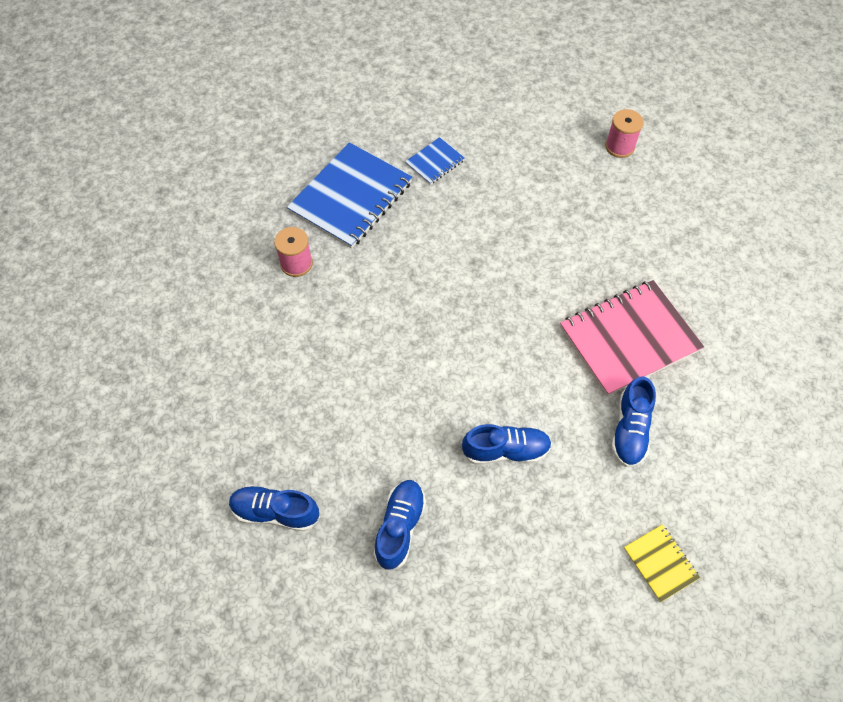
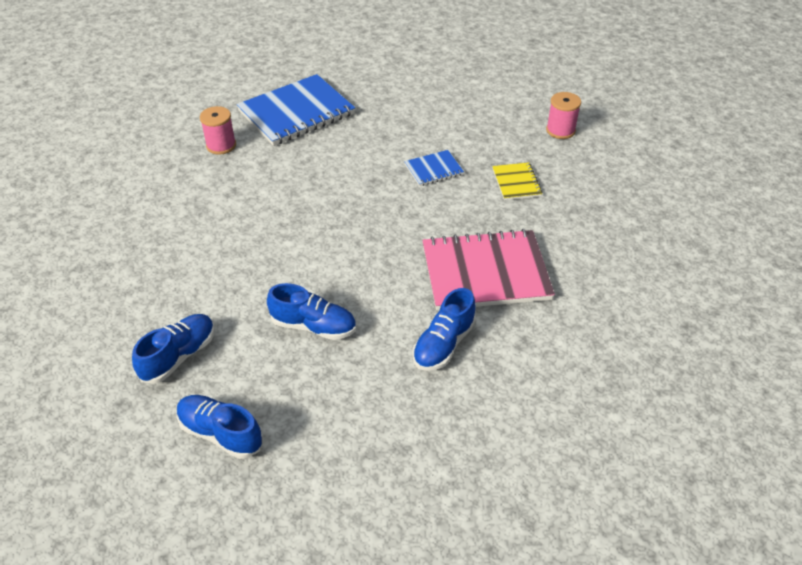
camera: 20 degrees right, 15 degrees down
(275, 512) = (81, 312): blue shoe -> blue shoe (220, 433)
(435, 162) = (383, 105): blue notebook -> blue notebook (433, 169)
(660, 563) = (409, 464): yellow notebook -> yellow notebook (516, 183)

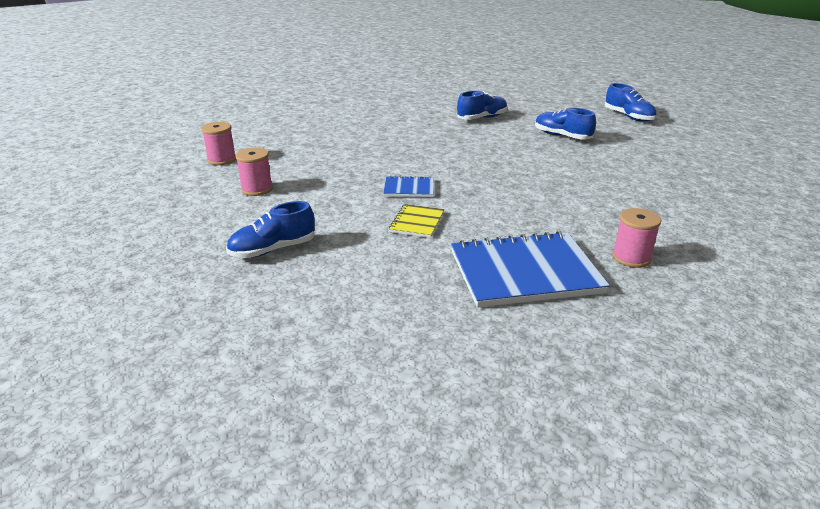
camera: 155 degrees left, 15 degrees down
(179, 356) = (658, 141): blue shoe -> blue shoe (273, 249)
(485, 272) = (428, 134): pink notebook -> none
(516, 183) = (348, 167): yellow notebook -> yellow notebook (417, 222)
(644, 156) = (222, 160): none -> pink spool

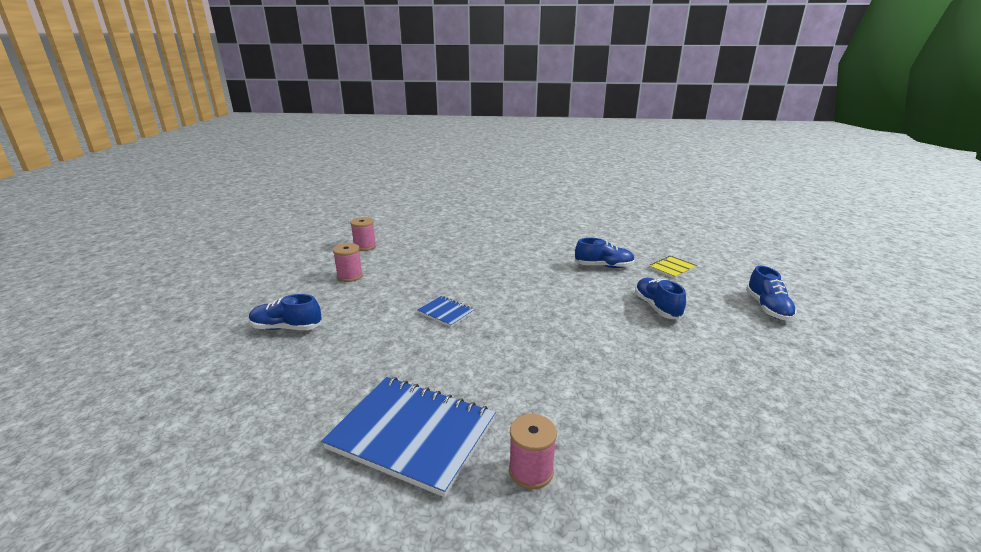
camera: 35 degrees right, 5 degrees down
(417, 222) = (405, 346): yellow notebook -> yellow notebook (672, 268)

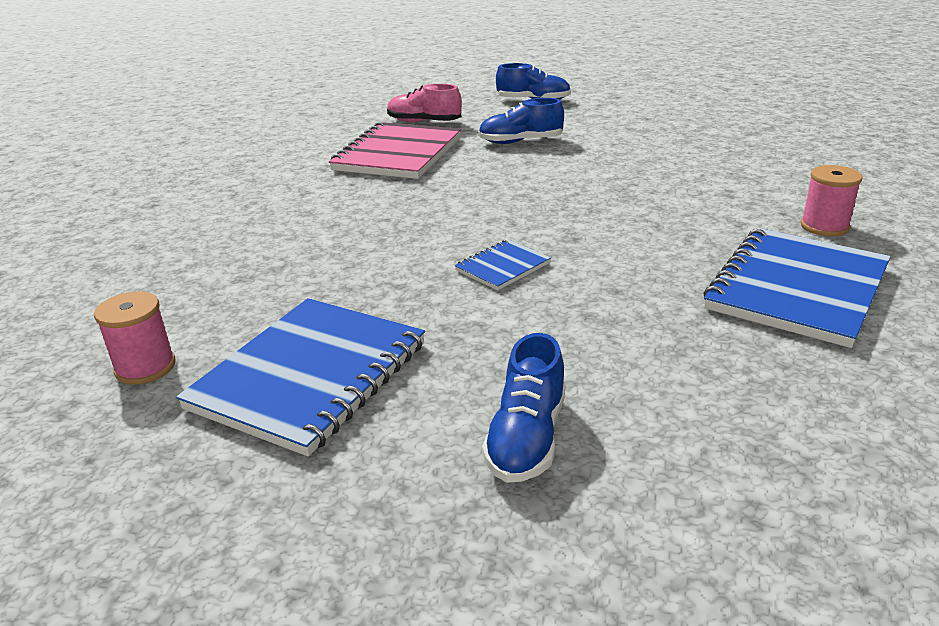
camera: 80 degrees left, 5 degrees up
(350, 276) = (310, 376): pink spool -> blue notebook
(604, 266) = (398, 154): blue shoe -> pink notebook
(672, 268) = (424, 122): yellow notebook -> pink shoe

